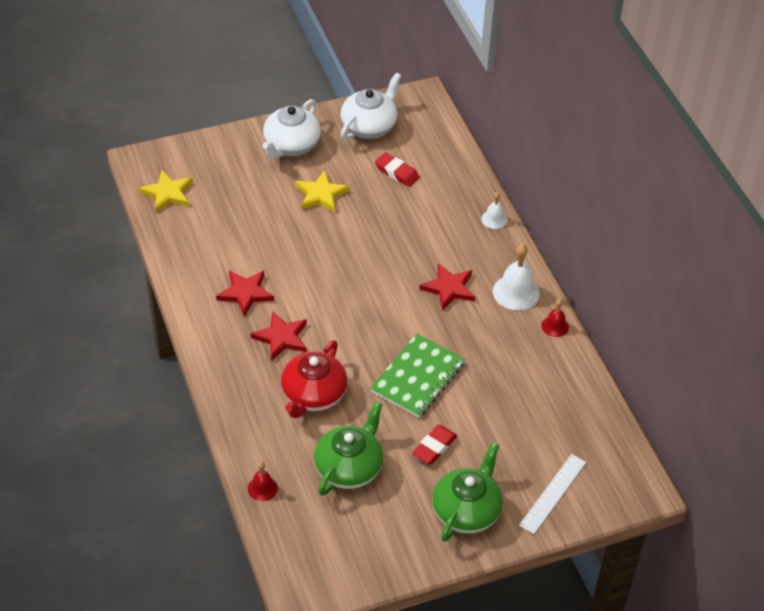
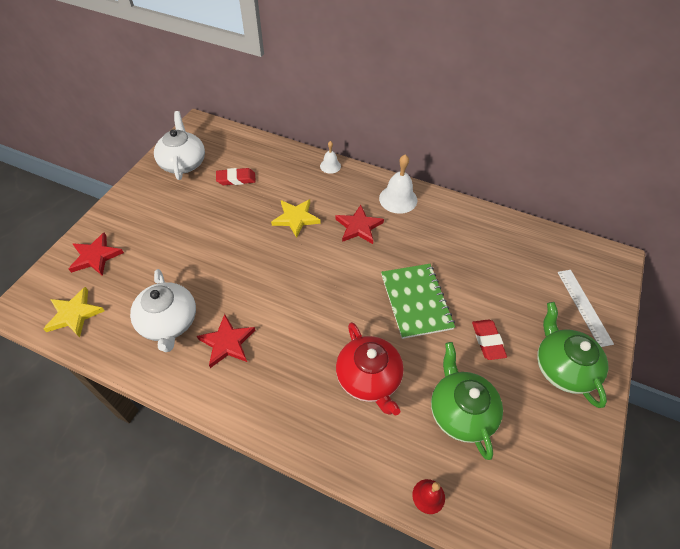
camera: 45 degrees left, 5 degrees up
(281, 338) = (294, 354): red star -> red star (96, 256)
(291, 145) = (140, 210): white teapot -> white teapot (169, 322)
(321, 194) = (201, 228): yellow star -> yellow star (296, 218)
(555, 326) = (444, 202): red bell -> none

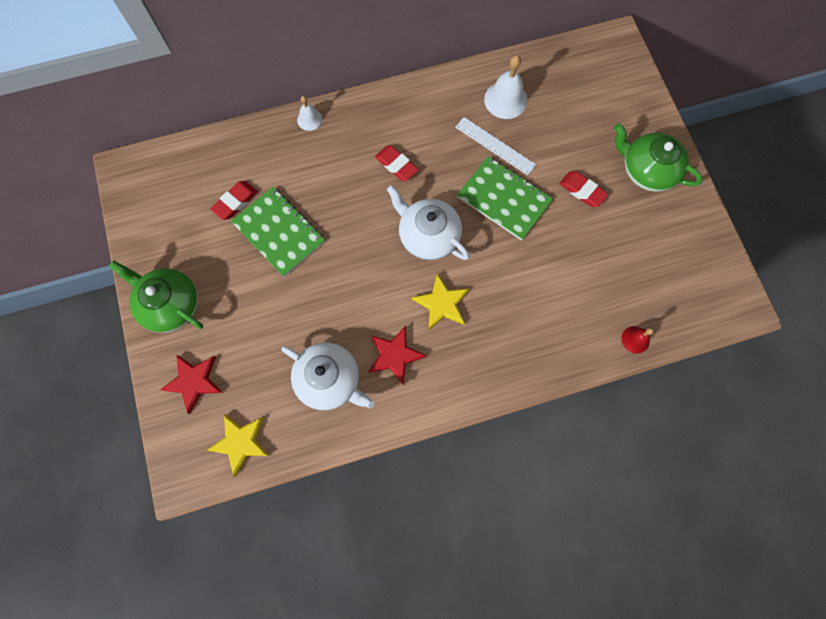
camera: 40 degrees left, 20 degrees up
(183, 163) = (162, 225): white teapot -> white teapot (428, 236)
(241, 212) = (279, 232): none -> green notebook
(296, 218) = (334, 199): yellow star -> yellow star (442, 304)
(359, 227) = (396, 165): red star -> red eraser
(369, 378) = (526, 292): red teapot -> none
(398, 199) = (403, 110): white bell -> white bell (505, 100)
(461, 412) = (608, 263): green teapot -> green teapot (170, 304)
(584, 306) = (625, 104): white ruler -> white ruler (495, 146)

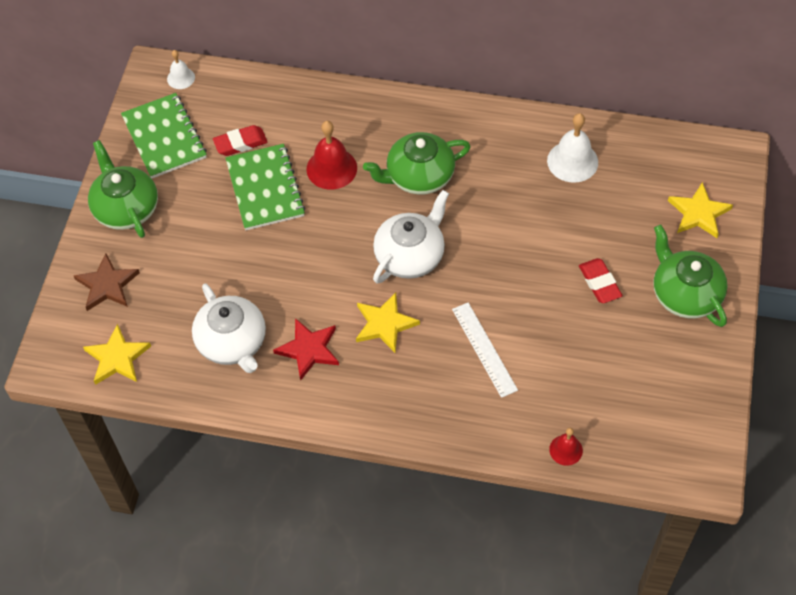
camera: 30 degrees right, 15 degrees down
(194, 381) = (107, 285): red star -> brown star
(309, 119) = (358, 97): white bell -> white bell (181, 78)
(323, 190) = (331, 168): none -> red bell
(396, 165) = (419, 176): red eraser -> green teapot
(428, 236) = (410, 255): white teapot -> white teapot turned 60 degrees clockwise
(495, 146) = (533, 200): white ruler -> white ruler (484, 349)
(504, 199) = (510, 255): green notebook -> green notebook (164, 137)
(620, 101) = (699, 213): none -> yellow star

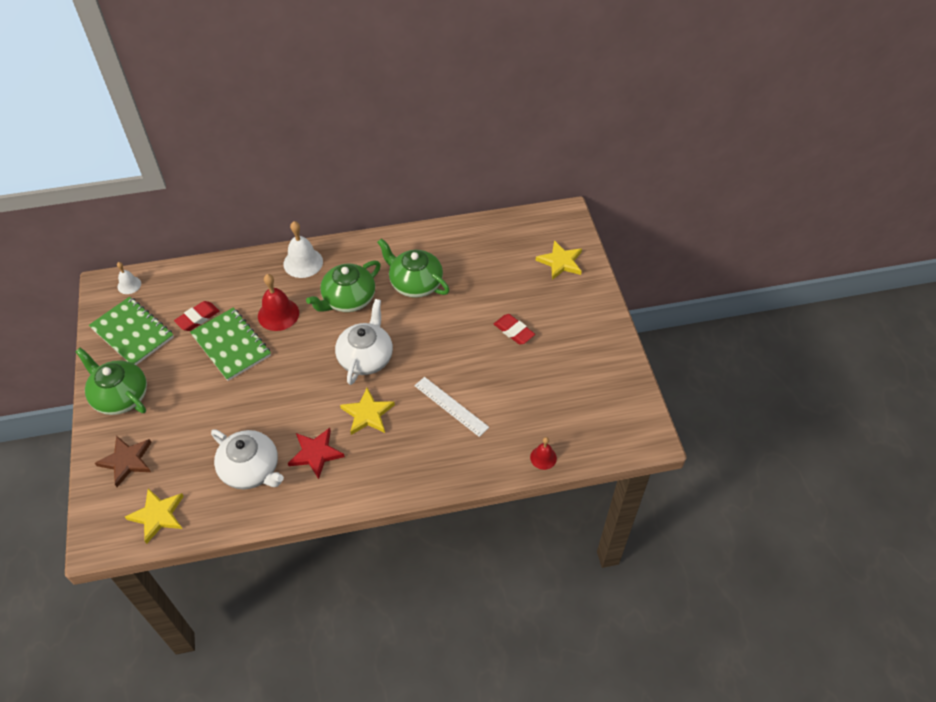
camera: 25 degrees left, 5 degrees down
(572, 161) = (456, 254): white bell -> white bell (303, 262)
(685, 294) = (576, 319): green teapot -> green teapot (415, 283)

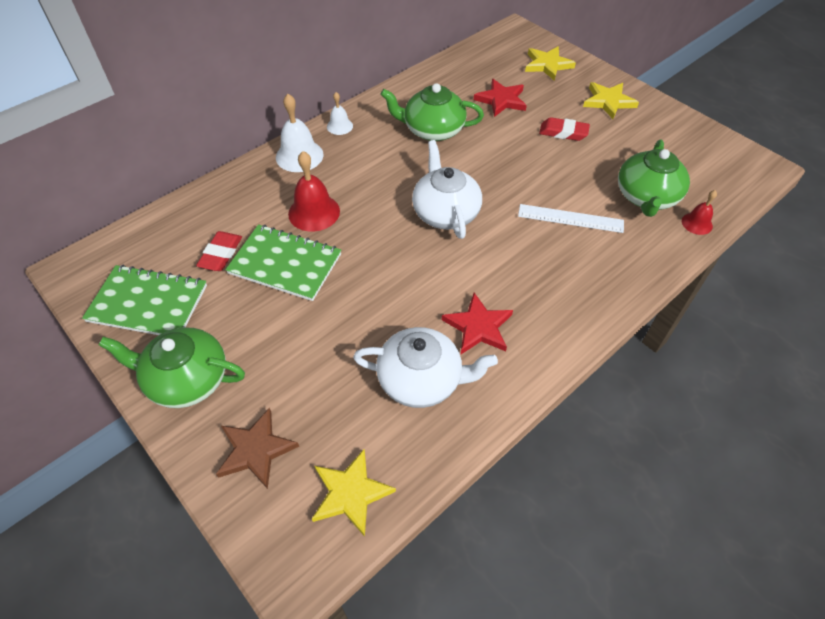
camera: 30 degrees left, 0 degrees up
(129, 285) = (103, 256): white bell -> white bell (340, 126)
(348, 299) = (378, 169): green teapot -> green teapot (646, 197)
(367, 414) = (496, 263): yellow star -> yellow star (608, 102)
(491, 279) = (501, 100): none -> red star

